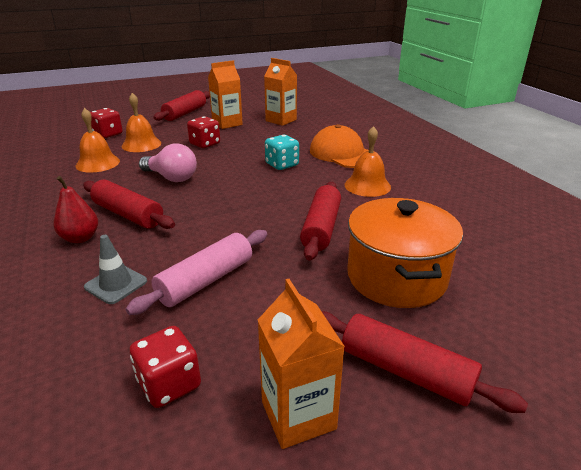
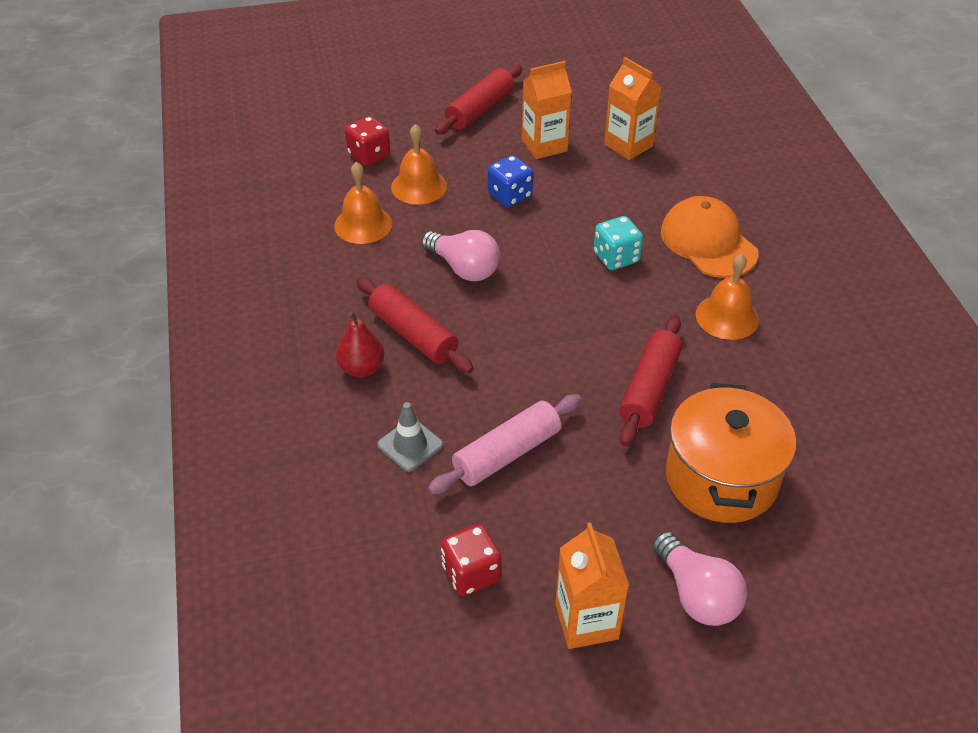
camera: 10 degrees right, 15 degrees up
(205, 144) = (509, 195): red dice -> blue dice
(405, 371) = (696, 594): red rolling pin -> pink light bulb

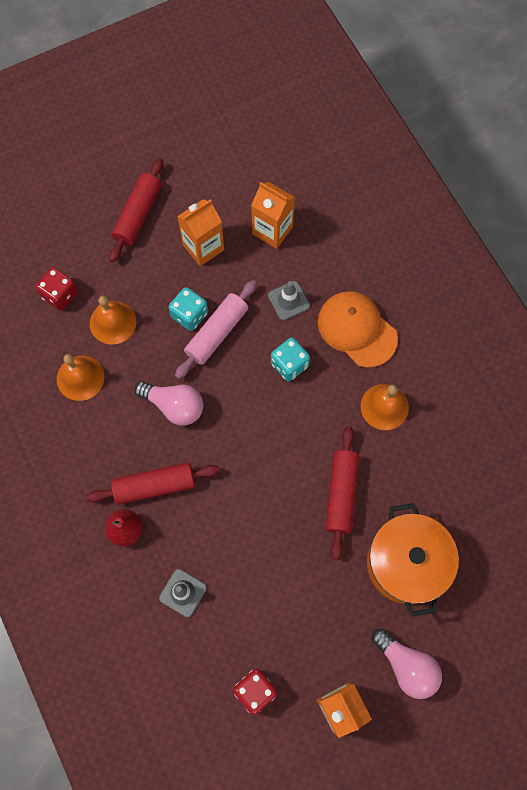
camera: 15 degrees left, 25 degrees up
(413, 334) = (154, 486): red rolling pin -> red rolling pin turned 45 degrees counterclockwise
(507, 454) = (253, 582): pink rolling pin -> pink rolling pin (217, 333)
(509, 195) = (189, 315): blue dice -> turquoise dice
(631, 204) = (288, 300): none -> grey traffic cone

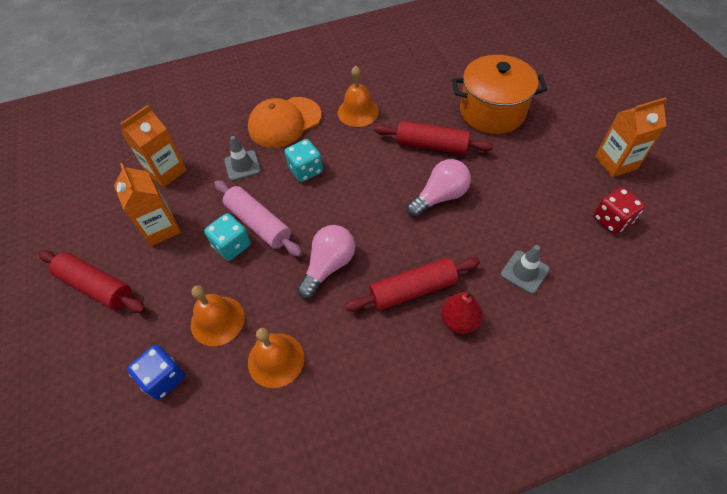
camera: 80 degrees left, 15 degrees down
(60, 295) = (164, 378): red dice -> blue dice
(154, 486) = (413, 290): red rolling pin -> red rolling pin turned 75 degrees clockwise
(406, 666) = (575, 119): pink light bulb -> pink light bulb (440, 197)

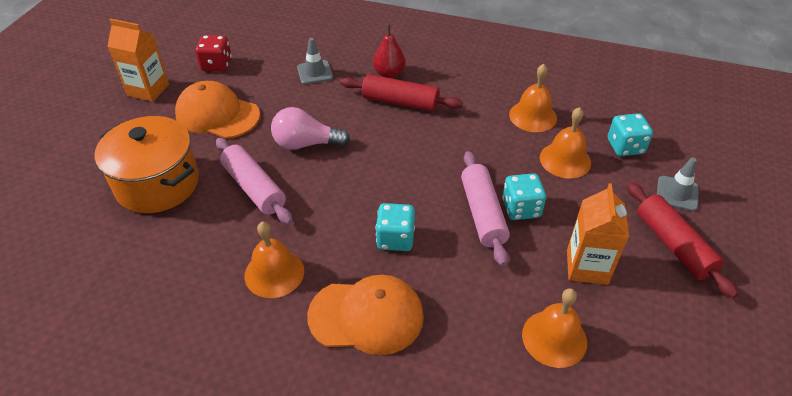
camera: 145 degrees left, 10 degrees down
(164, 378) = (625, 147): blue dice -> turquoise dice
(166, 172) = (554, 338): orange carton -> orange bell
(242, 165) = (458, 287): grey traffic cone -> grey traffic cone (677, 193)
(328, 266) = (447, 147): pink light bulb -> none
(431, 146) = (254, 188): red rolling pin -> pink rolling pin
(535, 177) = (217, 114): none -> orange cap

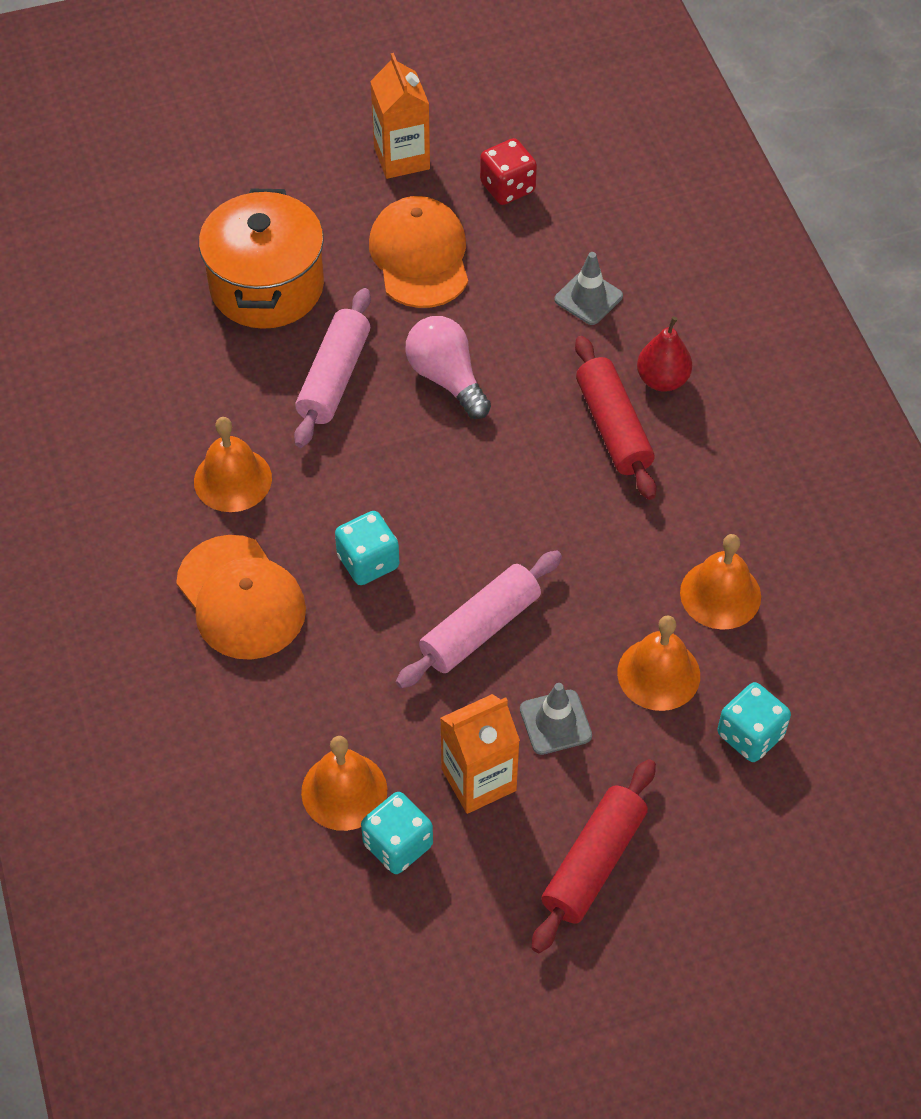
camera: 55 degrees right, 10 degrees up
(521, 208) = (522, 665): turquoise dice -> turquoise dice (398, 844)
(677, 193) = (701, 834): grey traffic cone -> grey traffic cone (555, 722)

